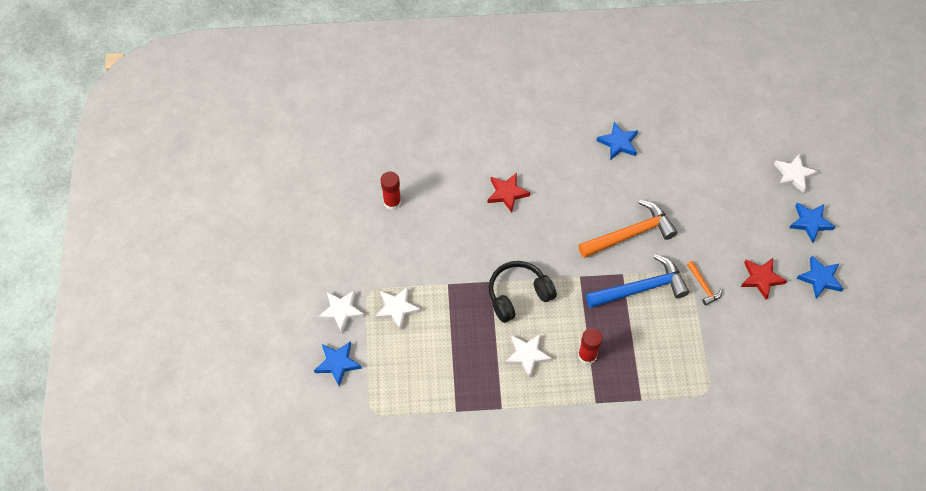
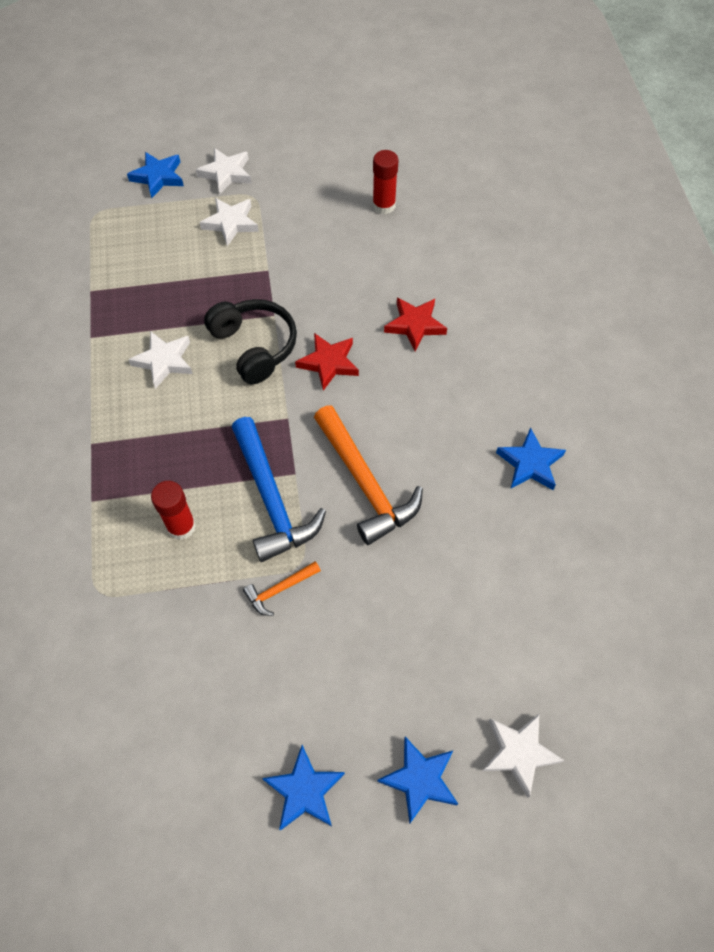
camera: 85 degrees right, 0 degrees up
(587, 355) = (162, 431): red glue stick -> red glue stick (181, 526)
(761, 278) = (298, 684): red star -> red star (329, 363)

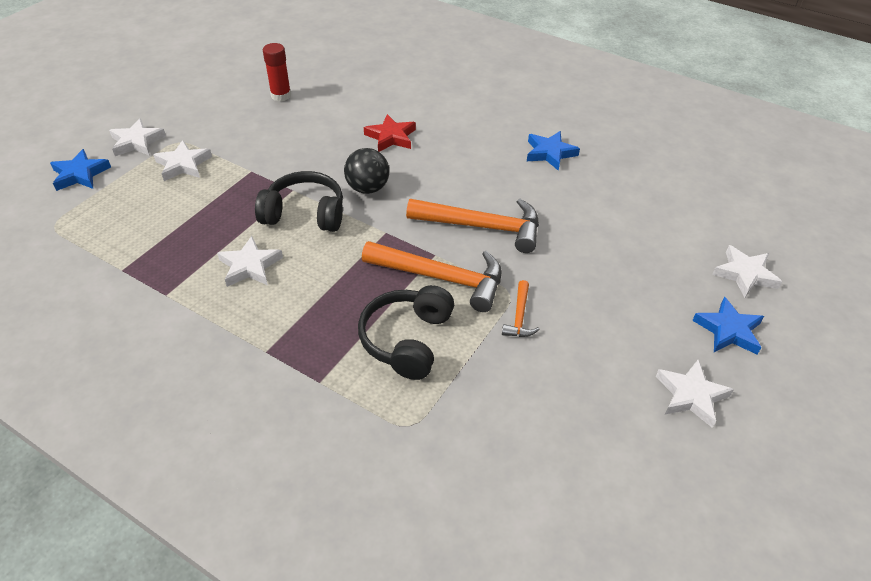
camera: 50 degrees left, 15 degrees down
(181, 526) = (407, 340): red glue stick -> black headphones
(271, 499) = (441, 278): blue hammer -> orange hammer
(304, 791) = (691, 395): blue star -> white star
(329, 363) = (368, 188): red star -> black ball

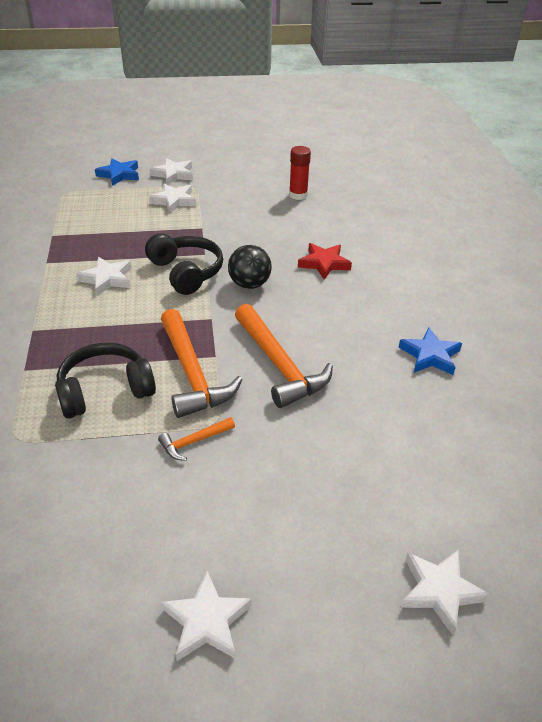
camera: 50 degrees right, 5 degrees down
(728, 330) = (333, 614): blue star -> none

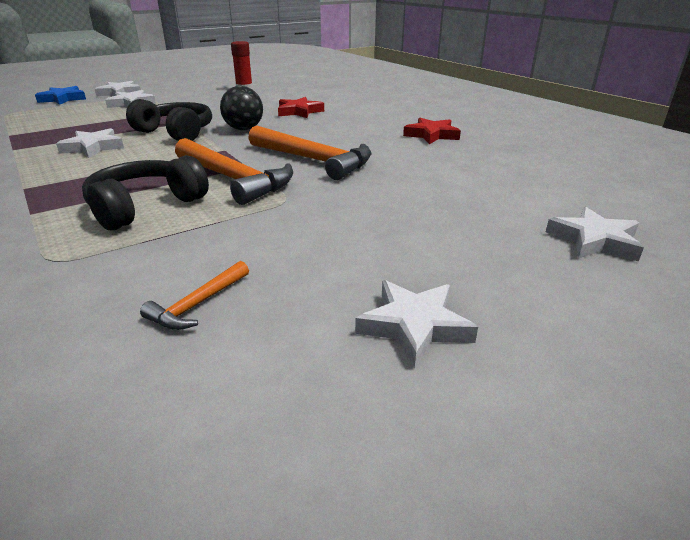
camera: 25 degrees left, 10 degrees down
(194, 442) = (275, 215): orange hammer -> orange hammer (198, 304)
(430, 356) = (431, 135): blue star -> red star

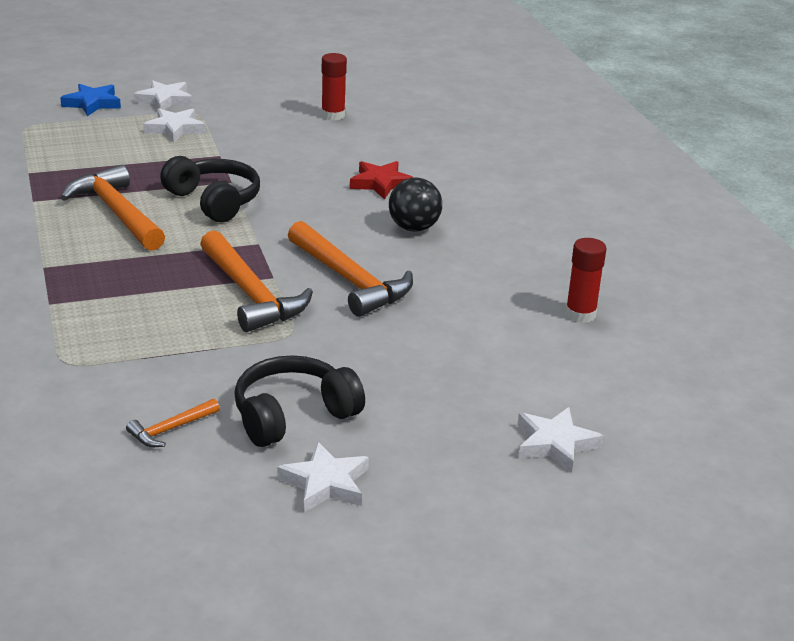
camera: 15 degrees right, 0 degrees up
(93, 147) = (117, 213): white star -> orange hammer
(146, 207) = (154, 316): black headphones -> black headphones (293, 415)
(244, 129) = (295, 208): black ball -> black ball (414, 228)
(431, 135) = (519, 262): red star -> none
(506, 155) = (580, 314): none -> red glue stick

